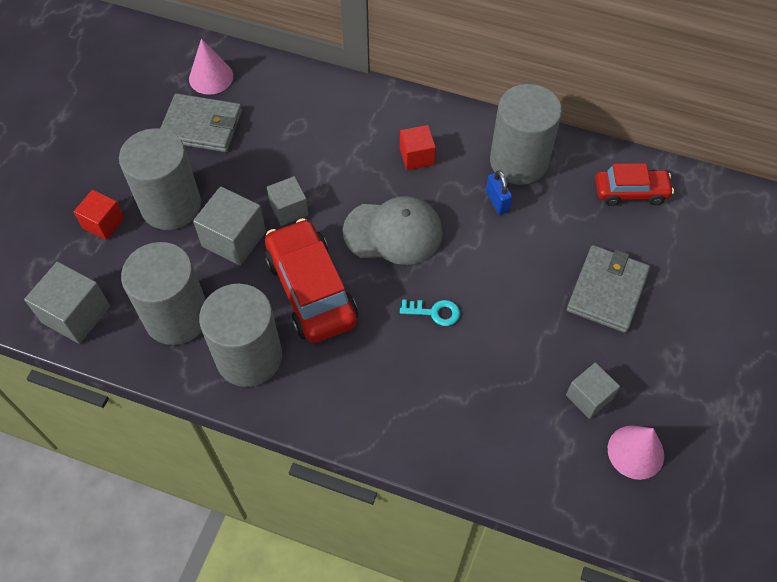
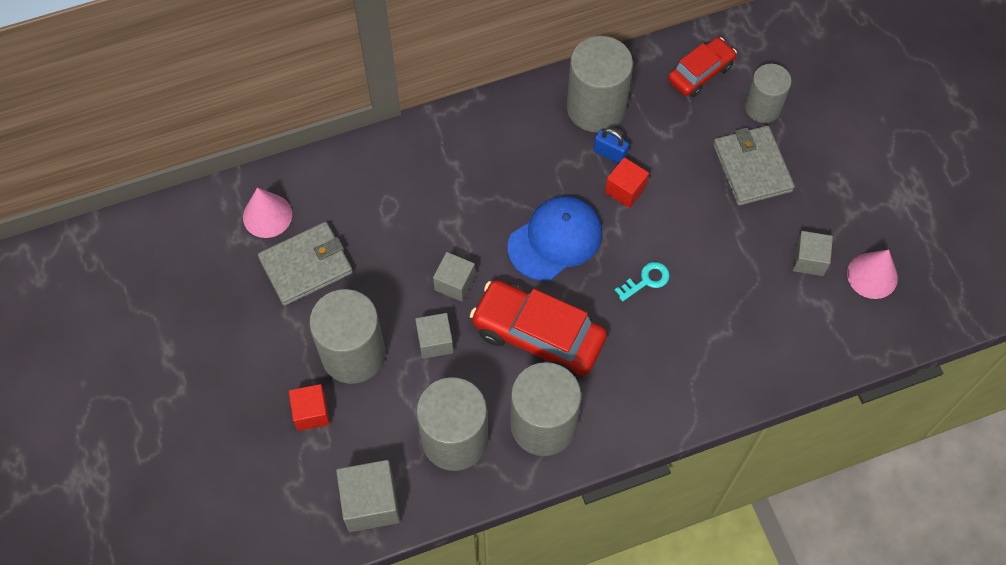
camera: 40 degrees left, 5 degrees up
(234, 239) = (435, 341): grey cube -> grey cube, size x0.65
(393, 232) = (555, 239): grey cap -> blue cap
(416, 156) = (513, 161): red cube -> red cube (625, 190)
(660, 252) = (762, 107): none -> grey cylinder

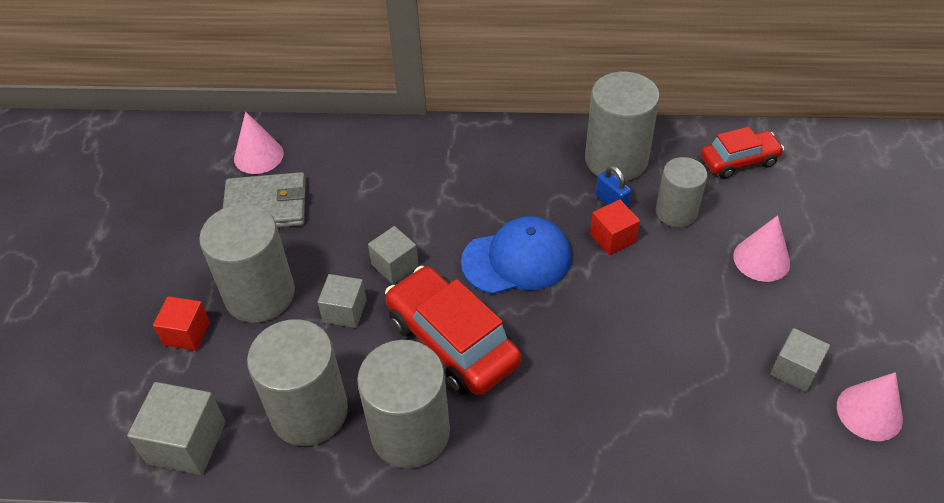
camera: 25 degrees right, 15 degrees down
(646, 280) = (595, 328): turquoise key -> none
(752, 167) = (761, 259): grey wallet -> pink cone
(762, 107) = (795, 209): grey cylinder -> grey cylinder (676, 212)

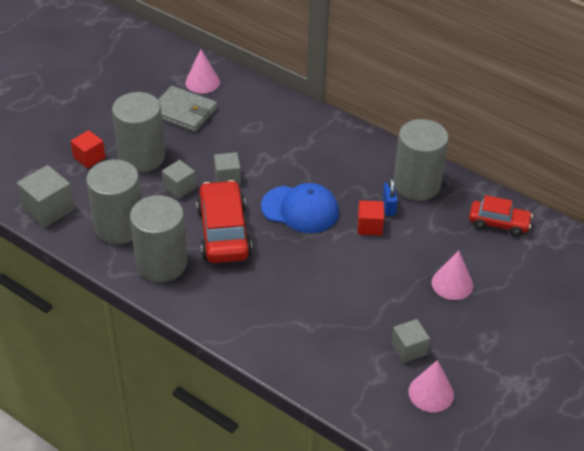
camera: 30 degrees right, 5 degrees down
(676, 212) = (424, 232): grey cylinder -> none

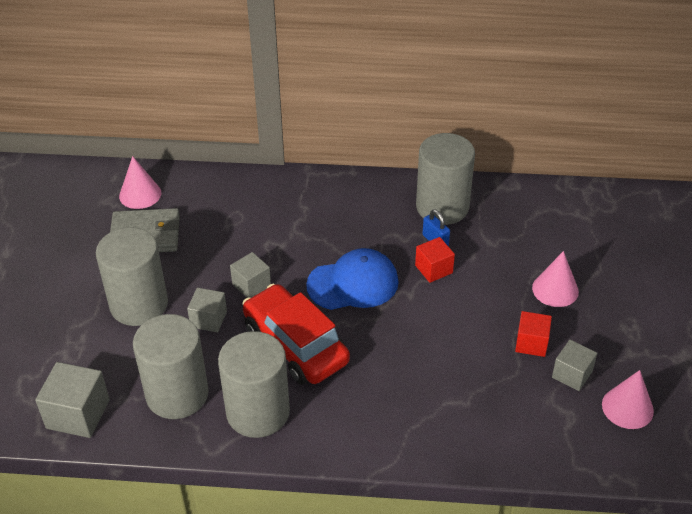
camera: 30 degrees left, 0 degrees up
(89, 157) = (78, 332): red cube -> red cube (531, 343)
(498, 223) = (545, 211): red car -> none

